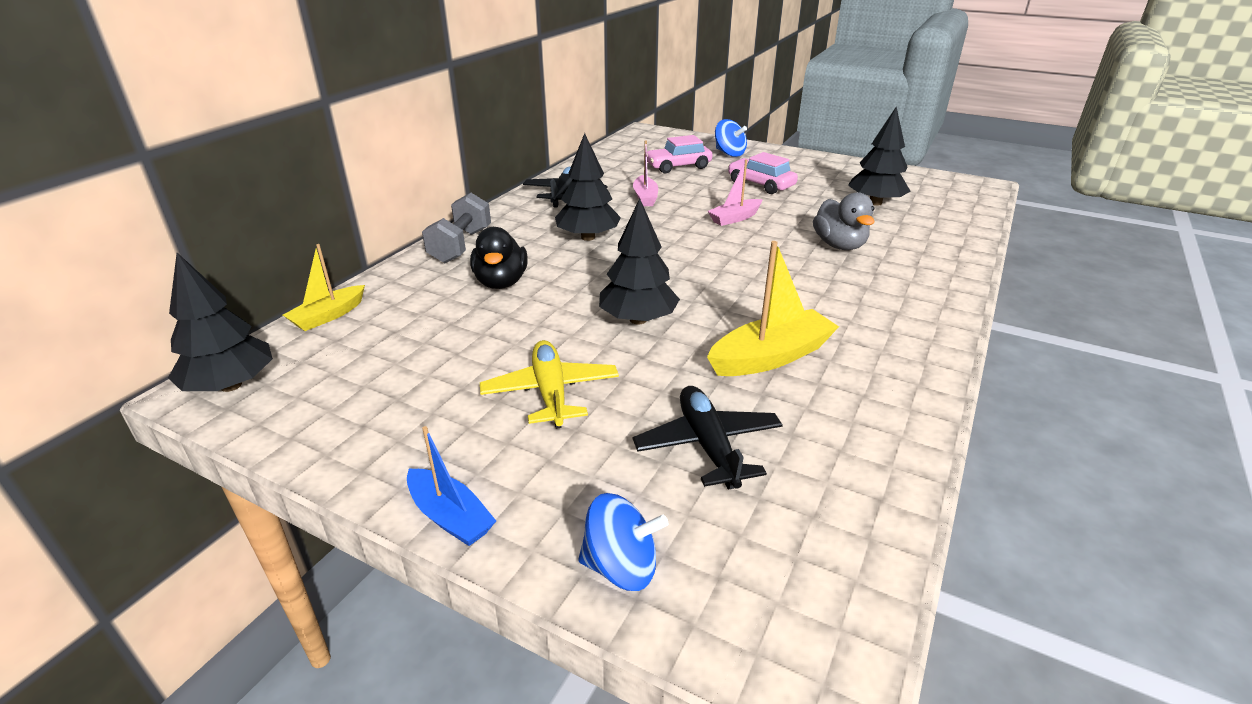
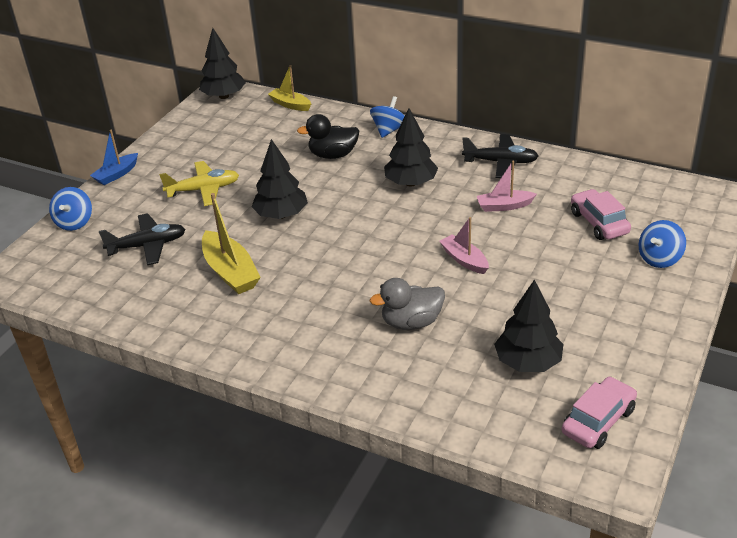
camera: 90 degrees right, 5 degrees up
(461, 246) = (389, 130): grey dumbbell -> blue spinning top
(760, 184) = (561, 279): pink car -> pink car (598, 421)

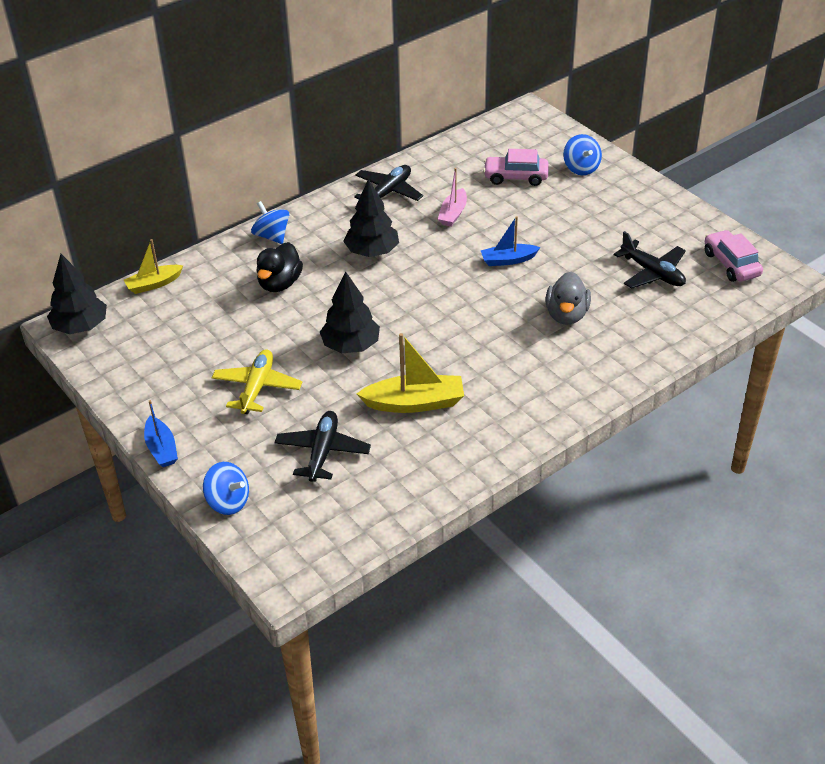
camera: 65 degrees left, 5 degrees up
(464, 260) = (508, 260): pink boat -> blue boat
(528, 362) = (652, 273): black tree -> black plane

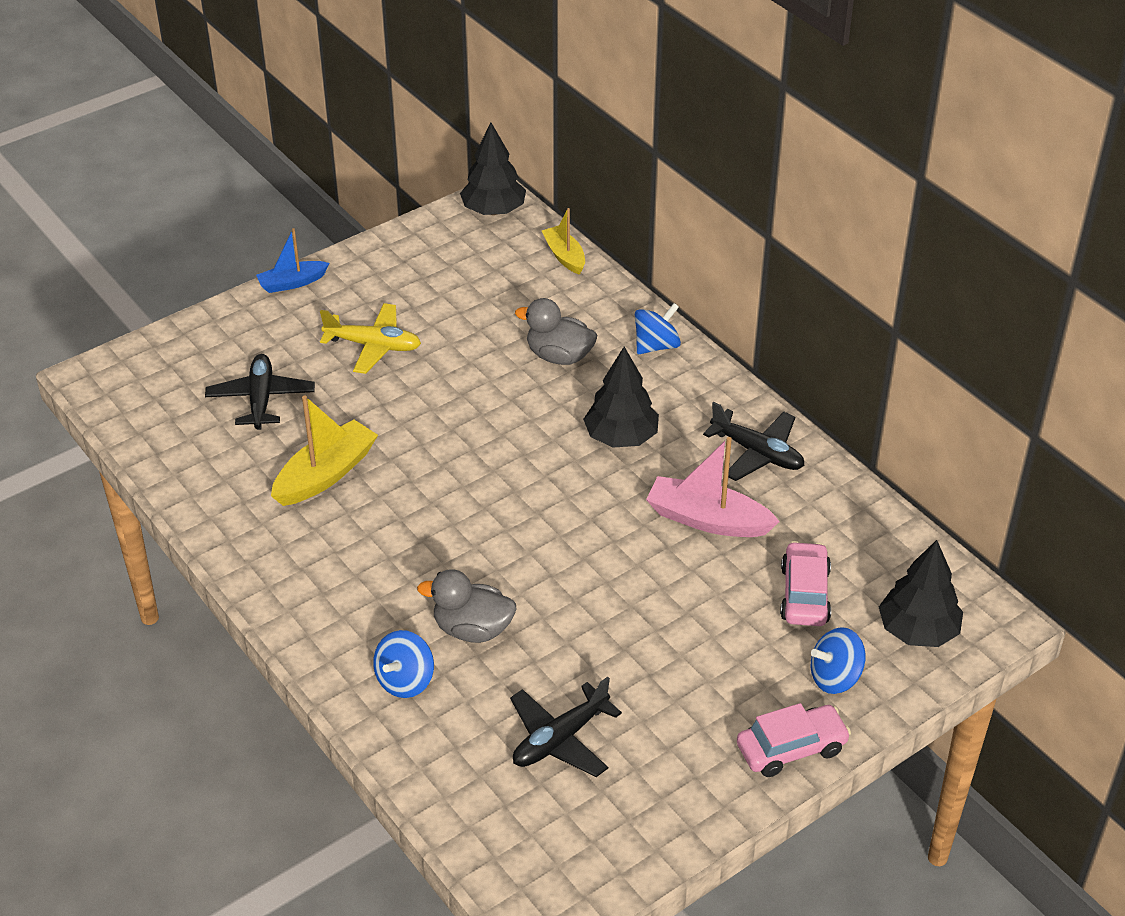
camera: 90 degrees right, 0 degrees up
(228, 502) = (205, 333): blue spinning top -> blue spinning top (405, 681)
(280, 283) = (559, 356): black duck -> grey duck
(322, 452) = (261, 399): black plane -> black plane turned 105 degrees counterclockwise
(351, 345) = (436, 419): black tree -> black tree (918, 631)
(414, 403) = (325, 474): yellow boat -> yellow boat turned 135 degrees counterclockwise
(453, 214) = (707, 520): pink boat -> pink boat, size x1.58
(508, 260) = (597, 574): blue boat -> none
(731, 264) = (577, 846): pink car -> pink car (791, 748)

